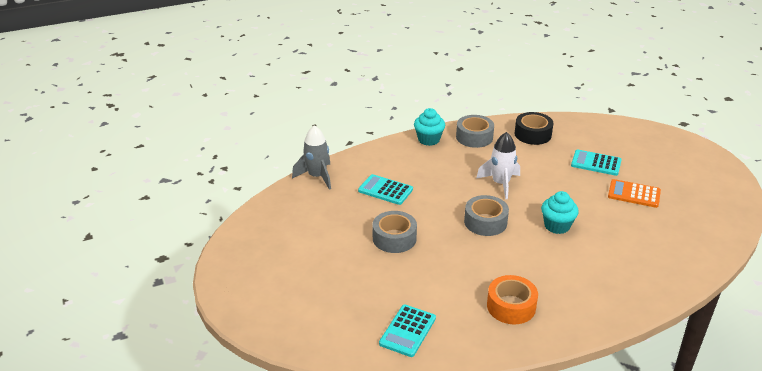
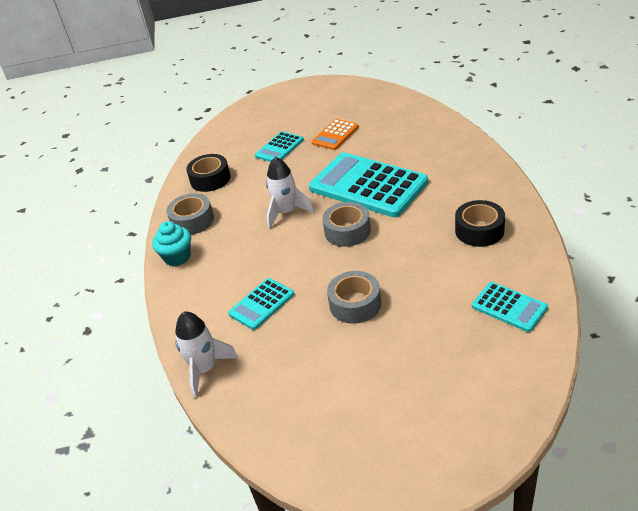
camera: 70 degrees left, 5 degrees up
(317, 177) = (205, 369): grey rocket -> white rocket
(511, 306) = (479, 230): orange tape -> black tape
(557, 226) = (368, 186): turquoise cupcake -> turquoise calculator

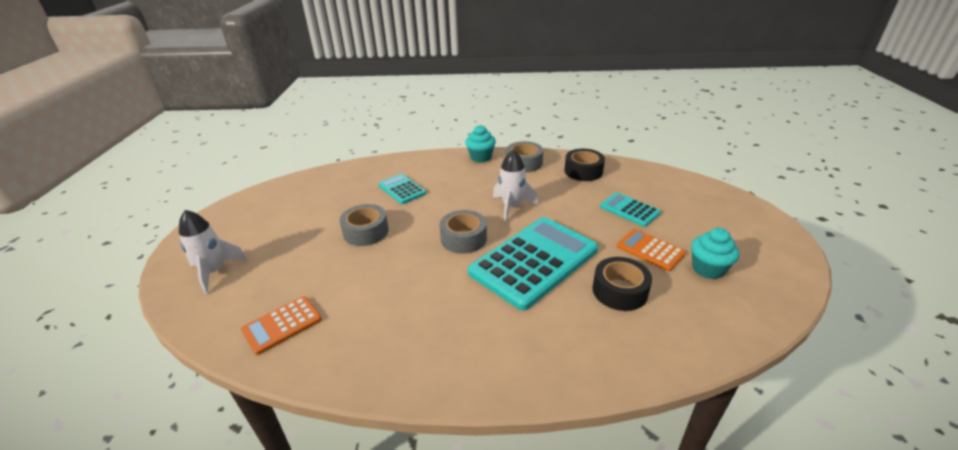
camera: 95 degrees right, 5 degrees down
(205, 369) = (359, 167): white rocket -> white rocket (215, 272)
(351, 112) = (708, 269): none -> turquoise cupcake
(479, 230) = (407, 333): black tape -> black tape (619, 291)
(509, 307) = (282, 325): turquoise calculator -> orange calculator

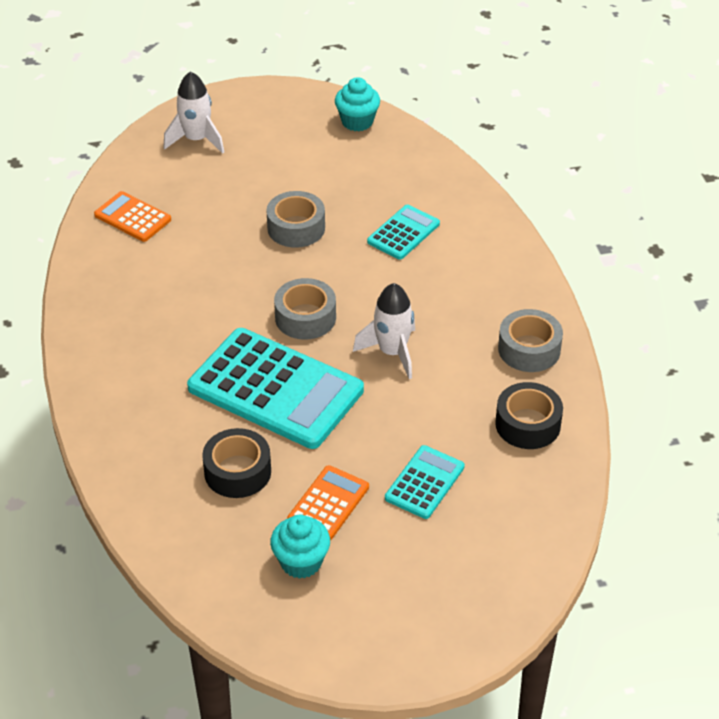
camera: 75 degrees right, 10 degrees up
(481, 157) = (529, 295): turquoise cupcake -> turquoise cupcake (357, 121)

